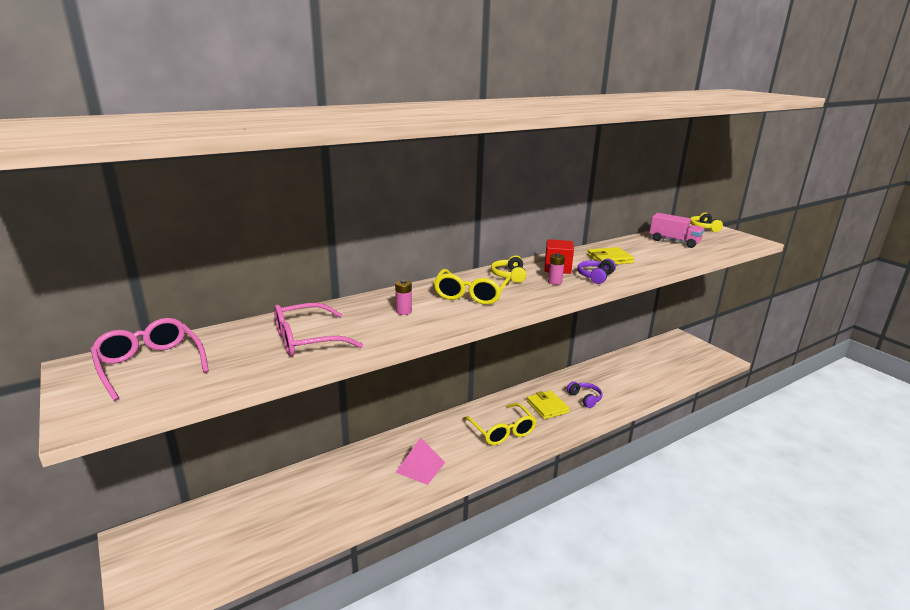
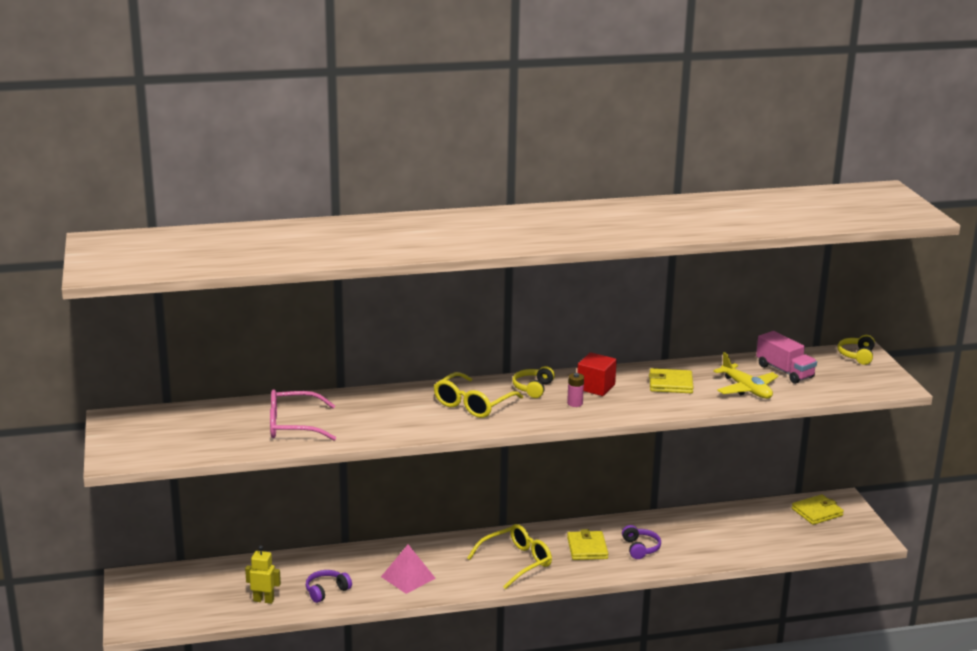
camera: 20 degrees right, 0 degrees up
(150, 365) = (164, 426): pink glasses -> none
(290, 528) = (264, 600): none -> yellow robot
(403, 311) = (394, 412): pink battery -> none
(502, 431) = (516, 562): yellow glasses -> yellow glasses turned 120 degrees counterclockwise
(595, 276) = (627, 404): purple headphones -> purple headphones (326, 591)
(665, 255) = (746, 389): none -> yellow plane
(673, 348) = (817, 512): none -> yellow wallet

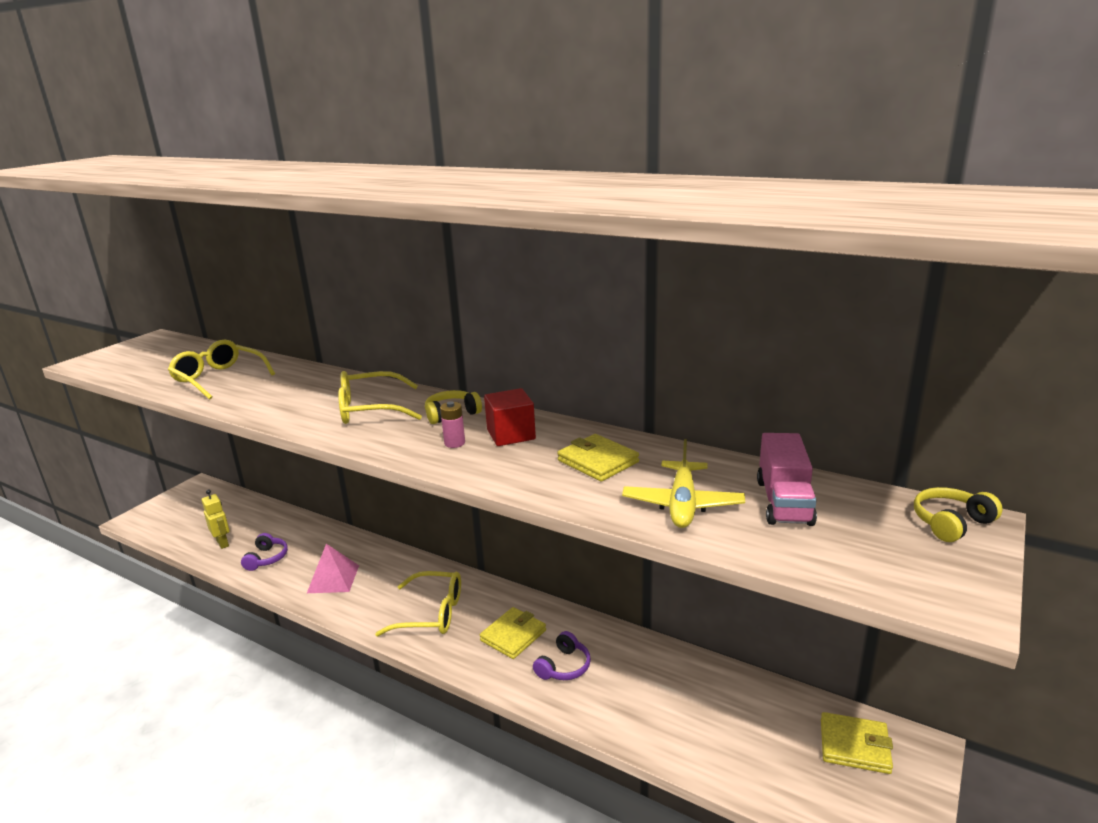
camera: 45 degrees right, 0 degrees up
(293, 425) = (219, 378): pink glasses -> yellow glasses
(326, 591) = (267, 558): purple headphones -> purple headphones turned 90 degrees clockwise

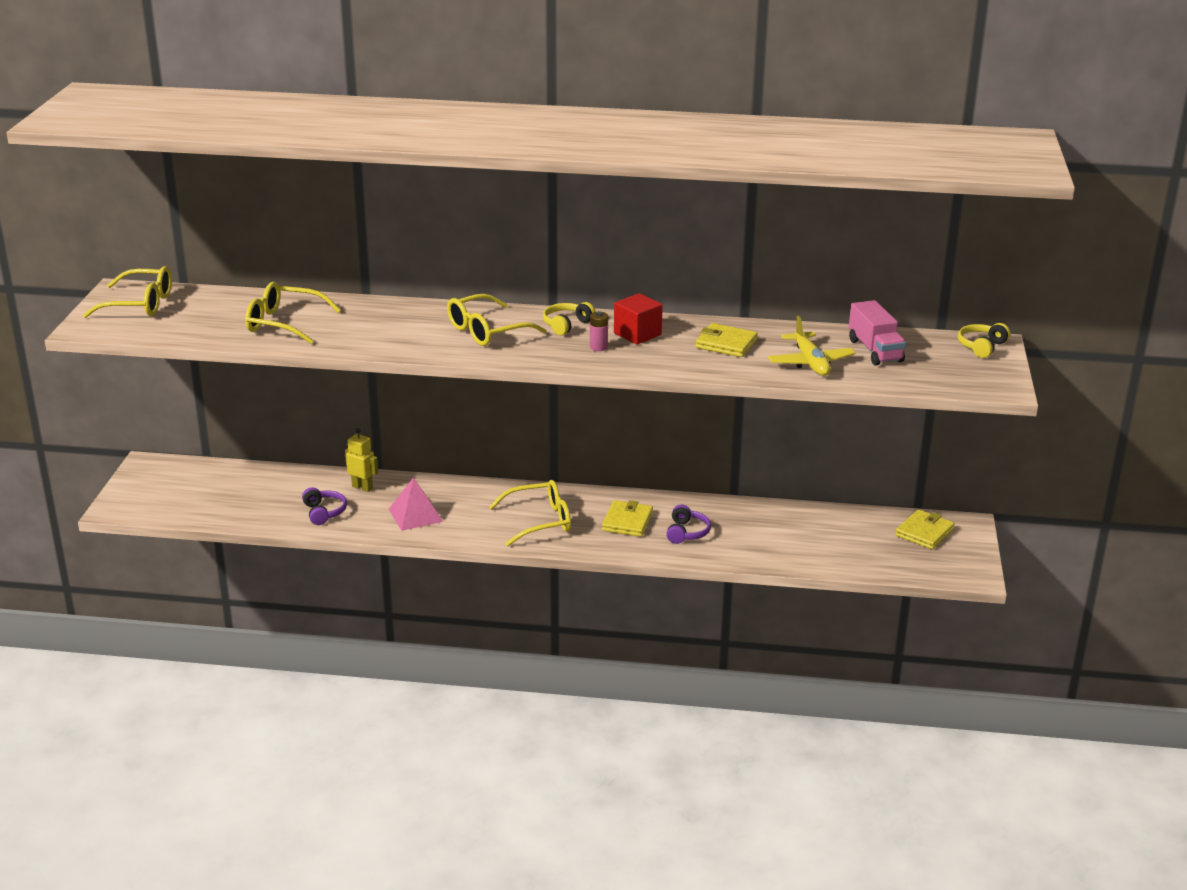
camera: 25 degrees left, 5 degrees up
(148, 350) = (140, 304): none -> yellow glasses
(223, 543) = (256, 509): yellow robot -> yellow robot (362, 487)
(854, 746) = (924, 532): yellow wallet -> yellow wallet turned 45 degrees counterclockwise

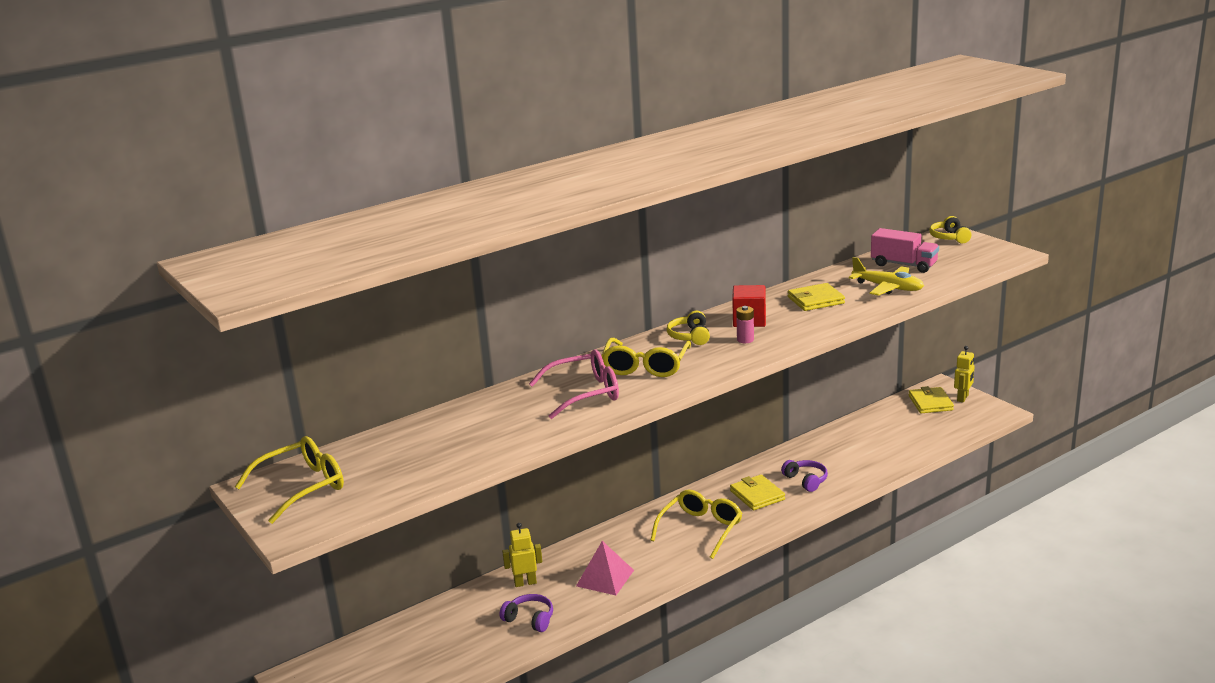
camera: 40 degrees left, 5 degrees down
(284, 323) = (474, 437): yellow glasses -> none
(407, 329) = (584, 393): none -> pink glasses
(965, 545) = (963, 398): none -> yellow robot

